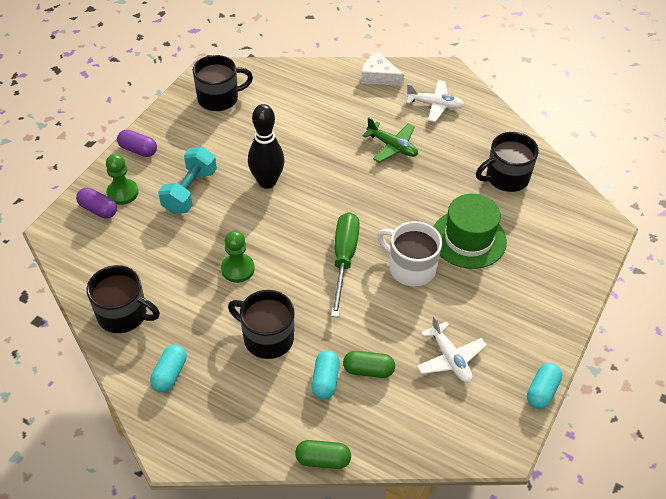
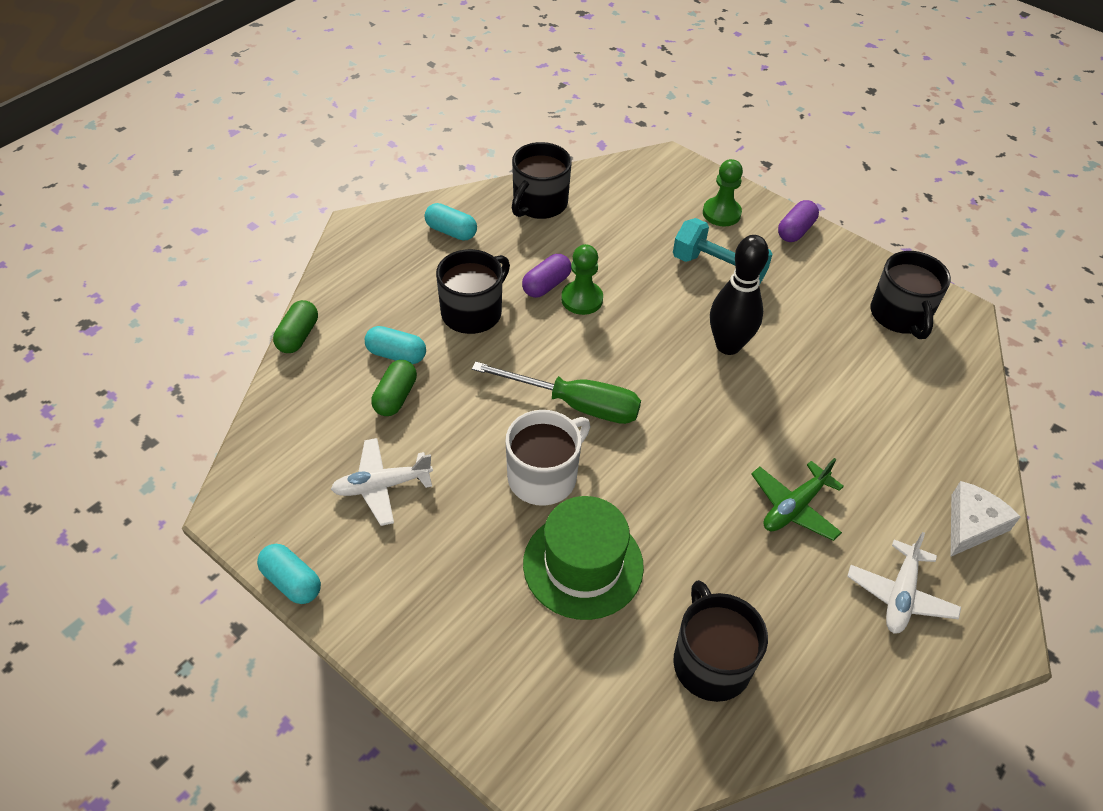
camera: 100 degrees right, 0 degrees up
(98, 209) = (696, 193): purple capsule -> purple capsule (546, 285)

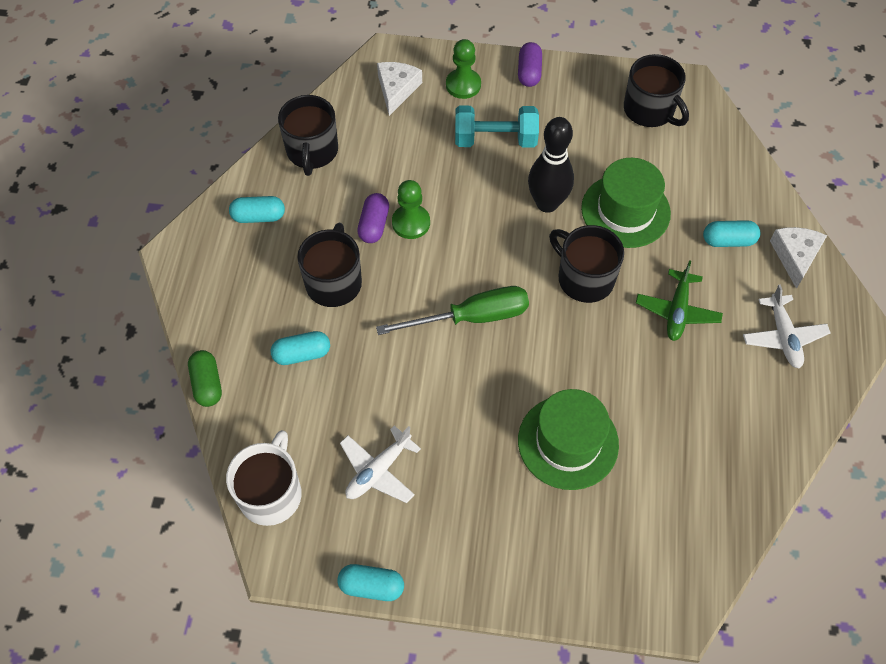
camera: 30 degrees left, 10 degrees up
(395, 397) = (330, 391): green capsule -> none
(544, 476) = (491, 390): white mug -> white mug (271, 493)
(655, 190) = (397, 89): none -> white cheese
(710, 662) = (698, 460): black mug -> black mug (584, 278)
(806, 390) = (625, 211): none -> green hat
(902, 471) = (728, 240): none -> turquoise capsule

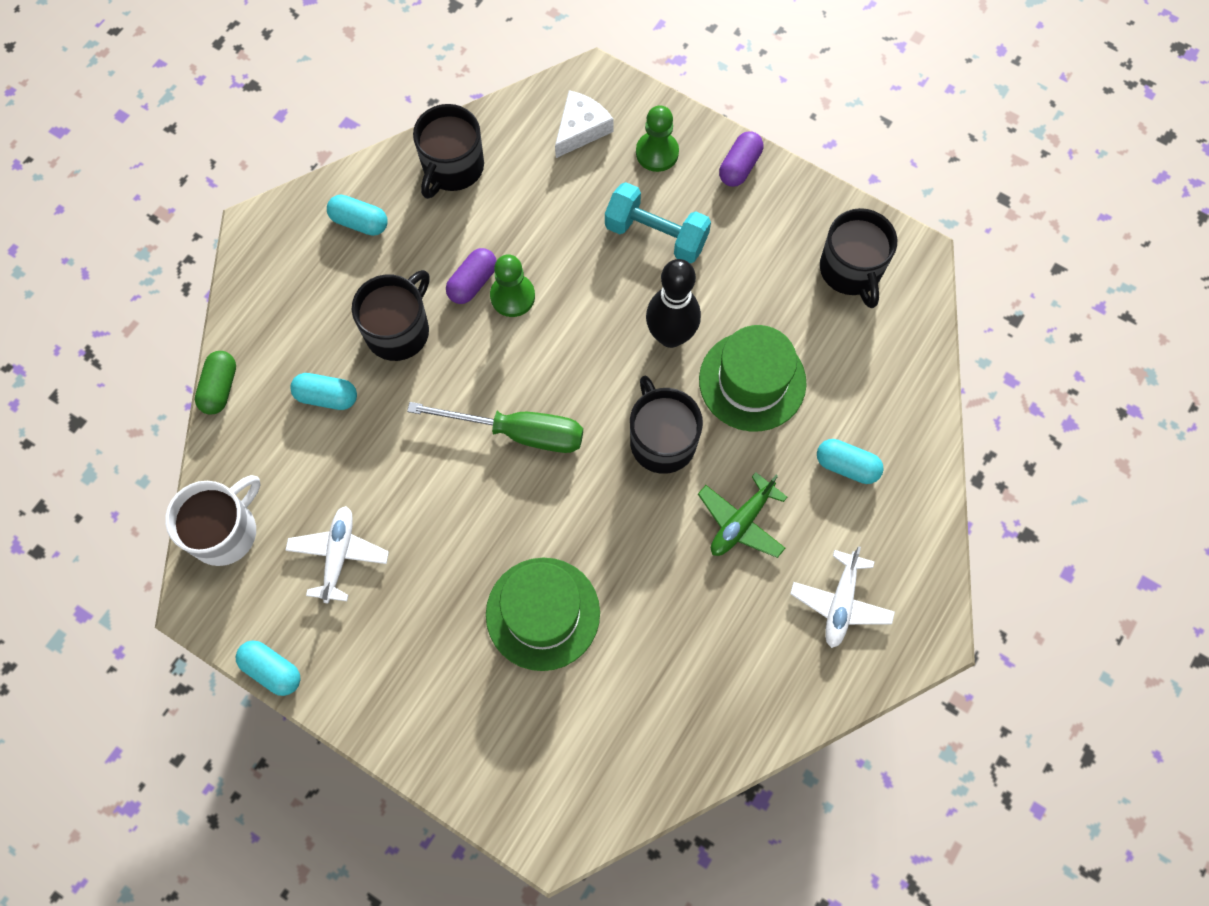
camera: 25 degrees right, 10 degrees up
(378, 470) = (339, 555): white plane -> white plane turned 120 degrees clockwise
(795, 256) = (911, 517): white cheese -> none

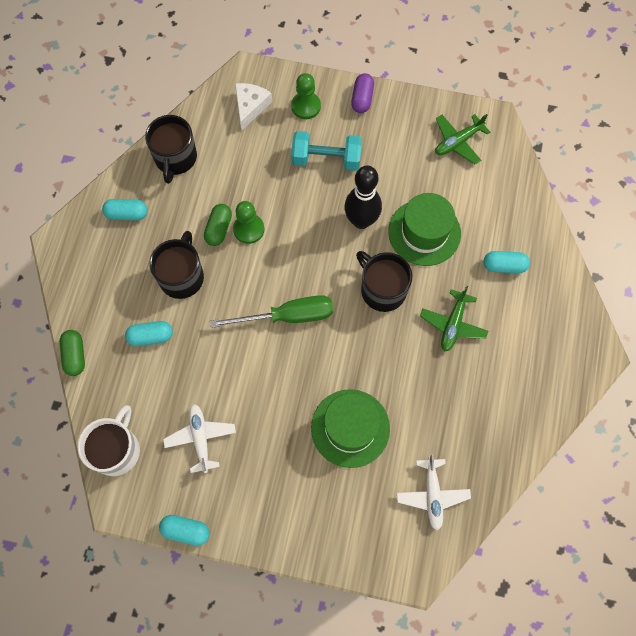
camera: 20 degrees left, 0 degrees up
(473, 282) = (219, 229): purple capsule -> green capsule
(840, 603) = (534, 353): white plane -> white plane (432, 495)
(851, 270) = (458, 142): black mug -> green plane

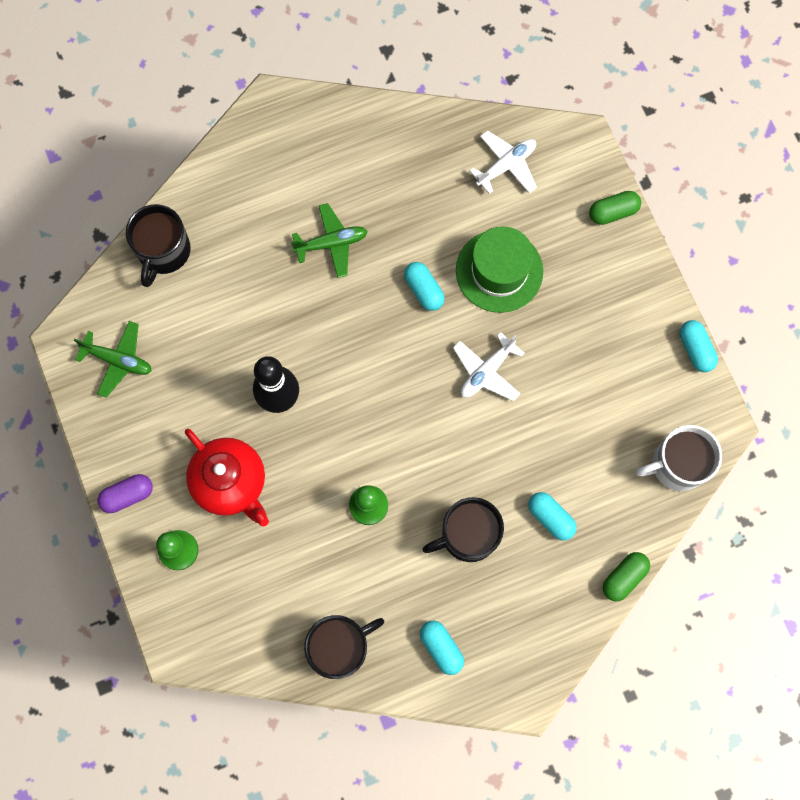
camera: 125 degrees left, 5 degrees up
(200, 438) = (609, 396): white plane -> white plane (487, 371)
(219, 229) = (389, 536): green capsule -> green capsule (613, 212)
(250, 106) = (219, 612): white cheese -> none
(288, 316) = (434, 400): green screwdriver -> none
(326, 159) = (231, 482): turquoise dumbbell -> red teapot
(382, 289) = (341, 330): black mug -> black mug (163, 251)
(424, 232) = (250, 329): green hat -> none
(504, 266) = (235, 233): turquoise capsule -> turquoise capsule (423, 290)

